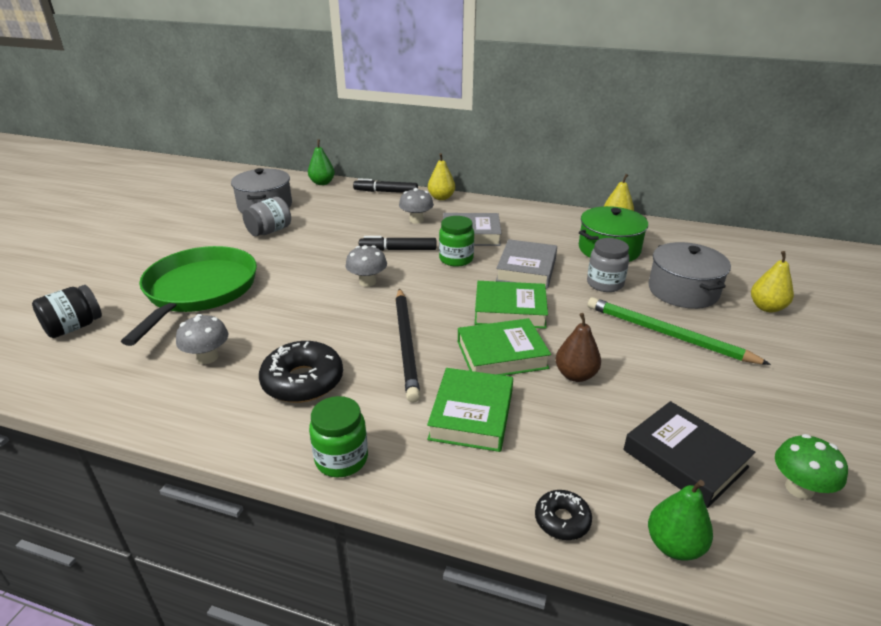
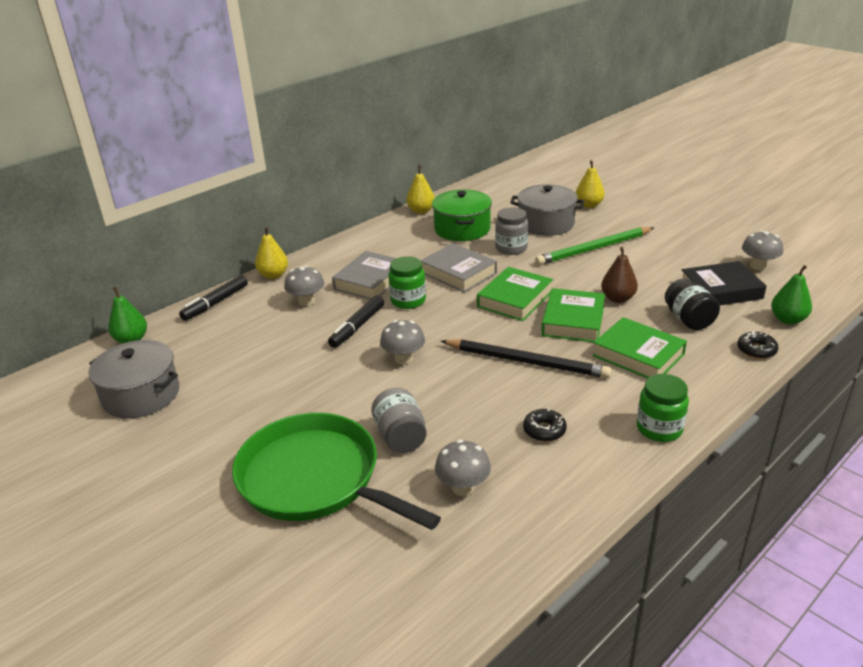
camera: 60 degrees left, 0 degrees up
(74, 327) = (310, 600): black jar -> black jar (688, 319)
(269, 231) = (219, 402): grey jar -> grey jar (400, 437)
(303, 381) = (544, 430): black donut -> black donut, size x0.53
(799, 488) = (758, 266): green mushroom -> grey mushroom

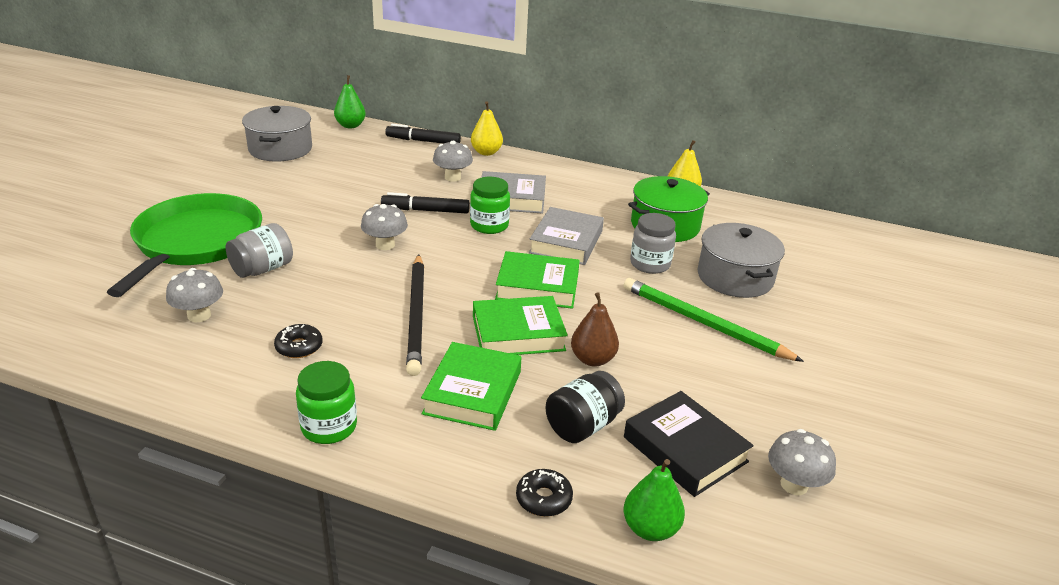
camera: 60 degrees right, 0 degrees up
(589, 205) = (822, 301): yellow pear -> none

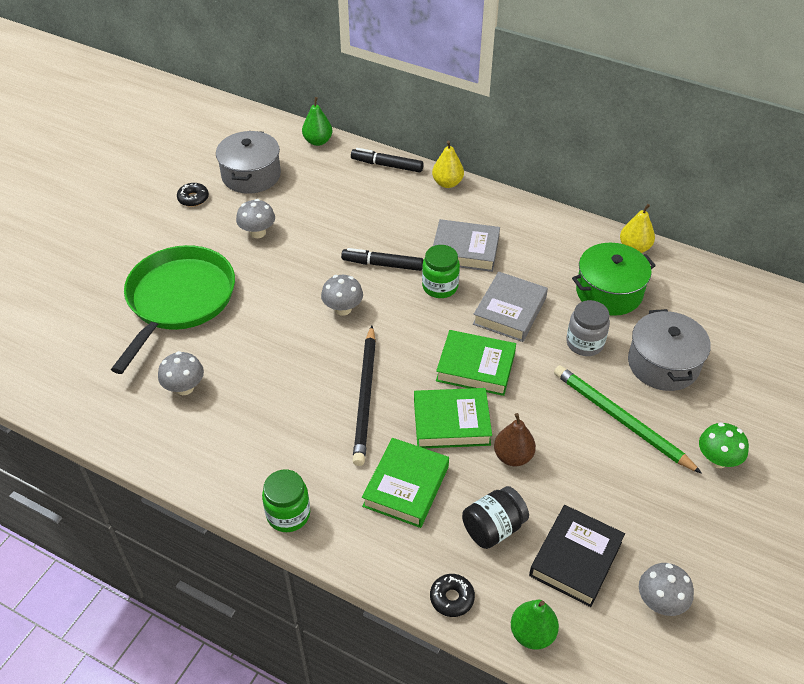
camera: 10 degrees right, 15 degrees up
(262, 269) = (236, 335): grey jar -> none
(299, 347) = (266, 427): black donut -> black donut (193, 198)
(452, 177) = (411, 219): grey mushroom -> grey mushroom (258, 232)
(685, 449) = (575, 559): black book -> black book turned 60 degrees clockwise
(815, 352) = (717, 460): none -> green mushroom

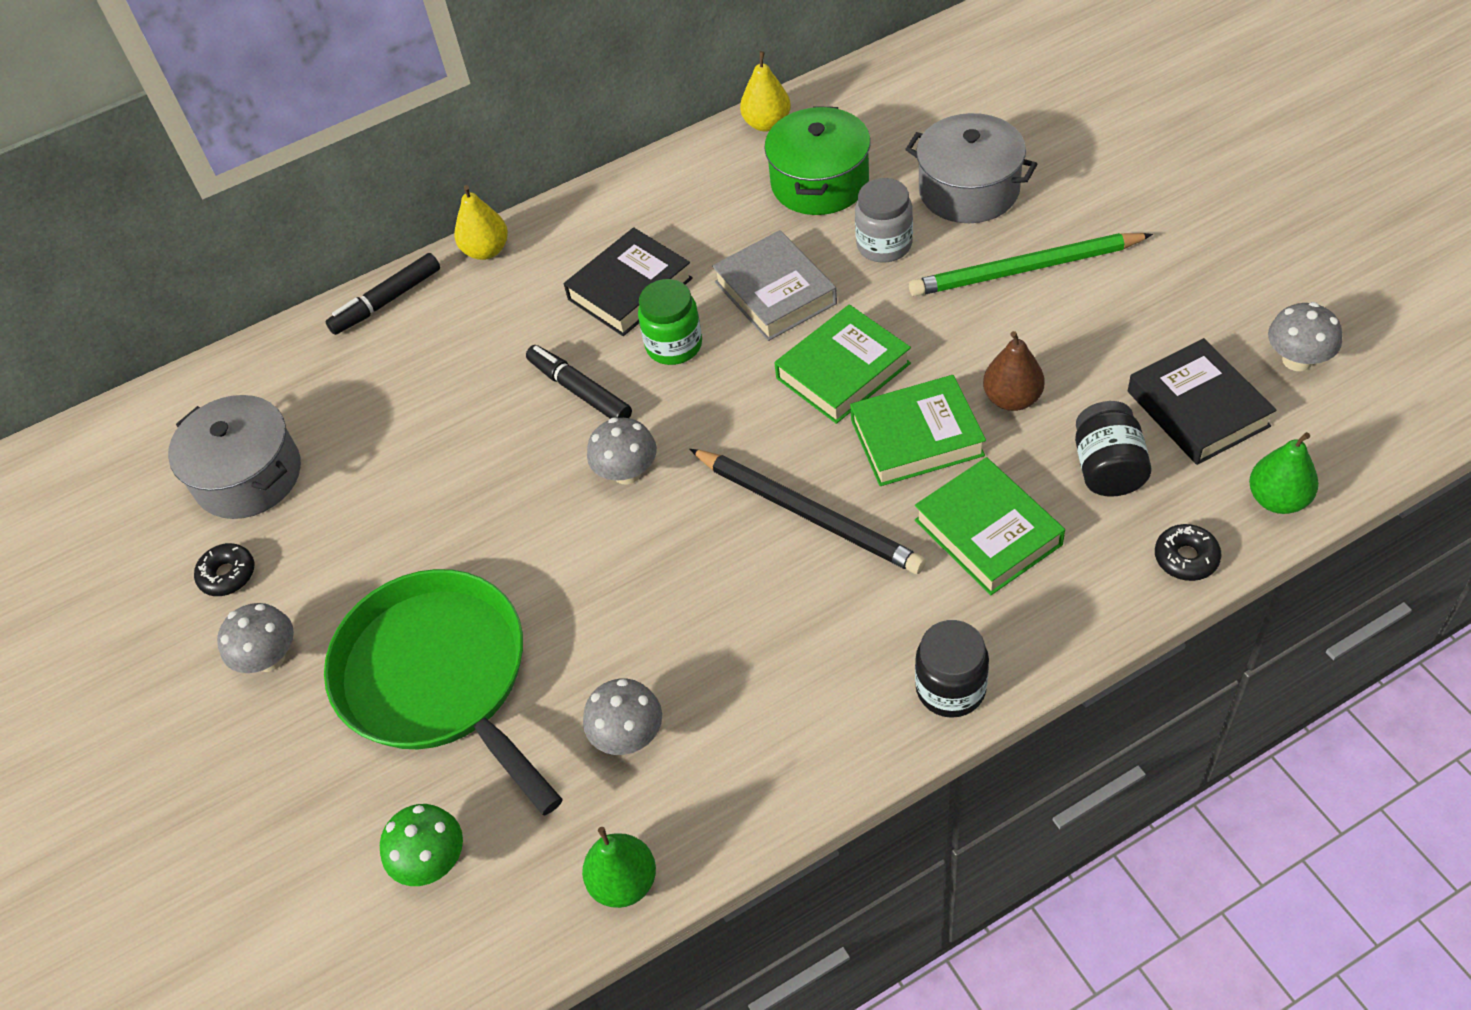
camera: 50 degrees left, 5 degrees up
(258, 232) = (383, 516): grey mushroom -> grey mushroom (270, 658)
(288, 514) = (950, 688): green jar -> black jar
(318, 141) = (255, 361): green pear -> green pear (624, 882)
(382, 264) = (580, 391): black marker -> black marker turned 90 degrees clockwise
(451, 422) = (916, 437): green book -> green book turned 45 degrees clockwise
(465, 250) = (630, 289): grey book -> black book
(717, 460) = (1137, 214): green mushroom -> green mushroom (432, 861)

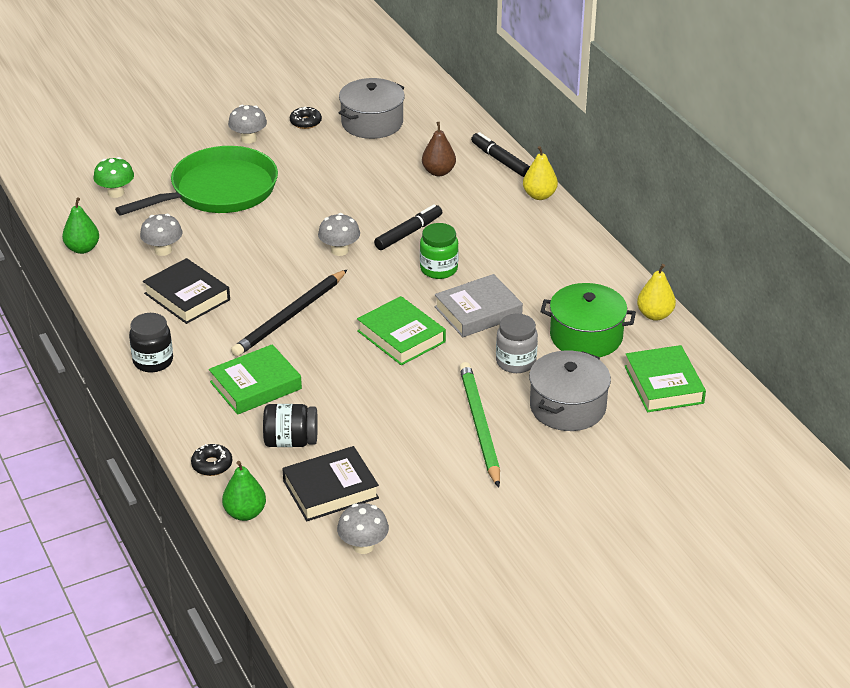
camera: 85 degrees right, 15 degrees down
(630, 289) = (493, 252): black book -> black book (187, 296)
(916, 437) = (337, 363): green book -> green book (663, 384)
(1012, 399) = (360, 406): brown pear -> brown pear (438, 172)

